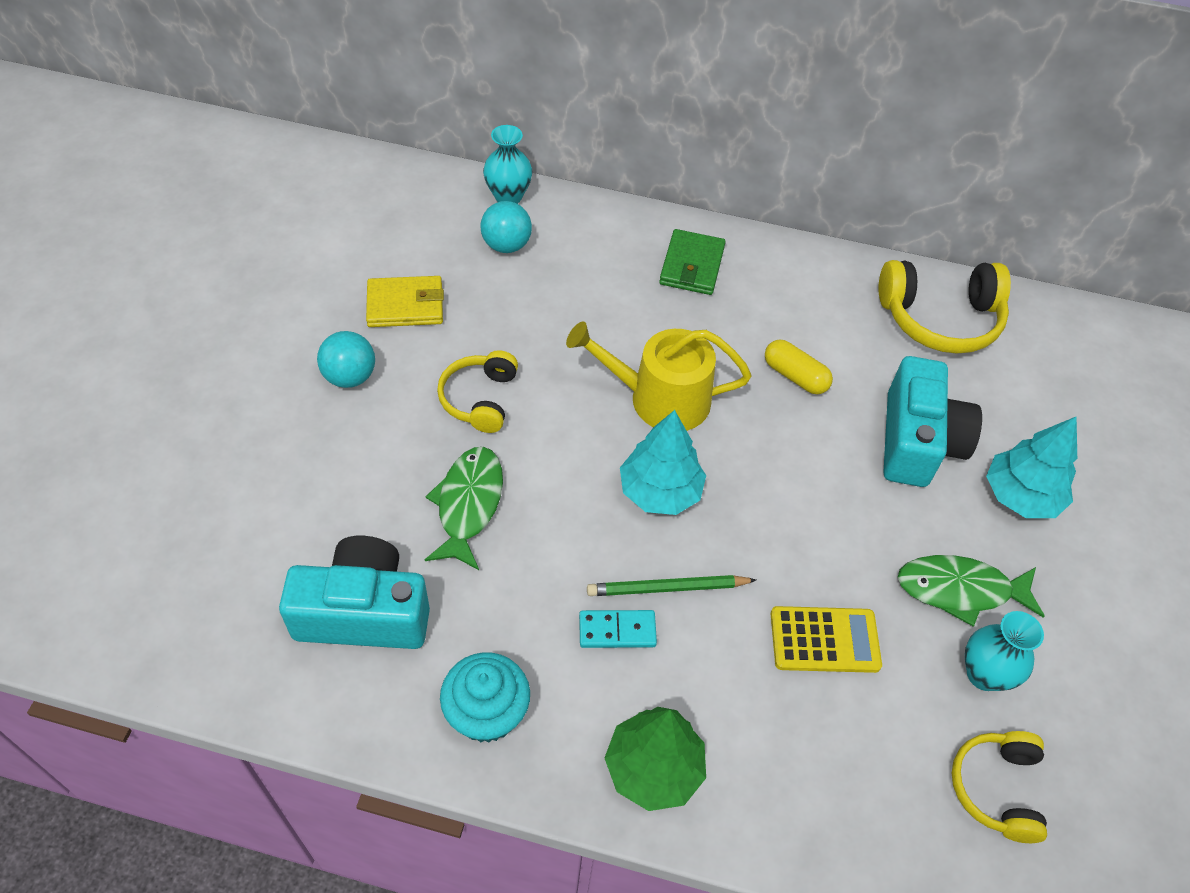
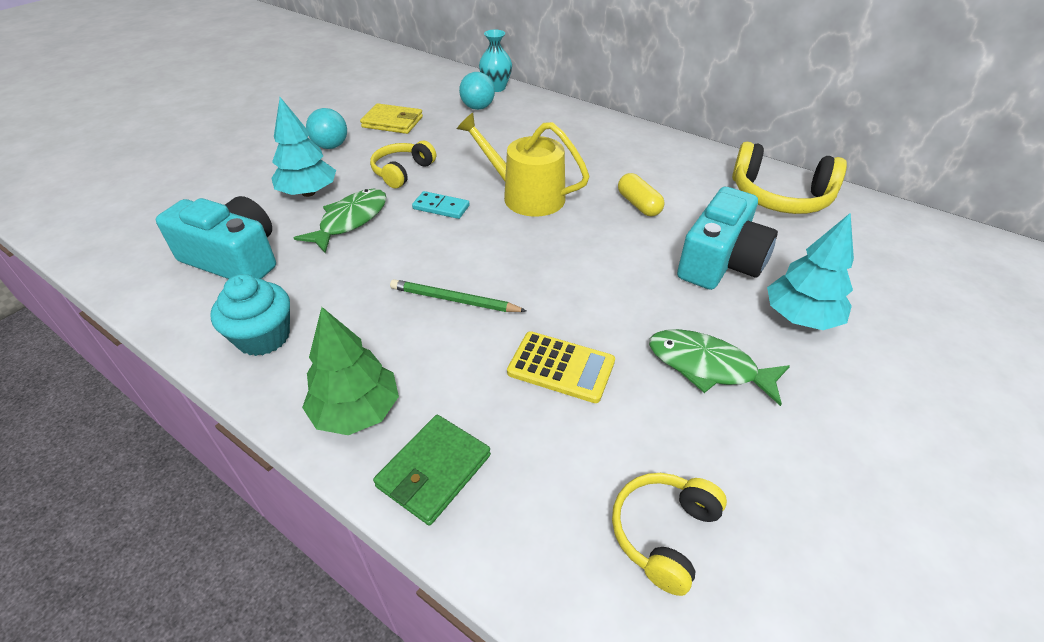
camera: 25 degrees right, 10 degrees down
(617, 630) = (397, 315): turquoise domino -> turquoise domino (441, 207)
(660, 491) = (490, 244): turquoise tree -> turquoise tree (308, 192)
(692, 265) = (597, 137): green wallet -> green wallet (434, 471)
(984, 674) = (699, 435): turquoise vase -> none

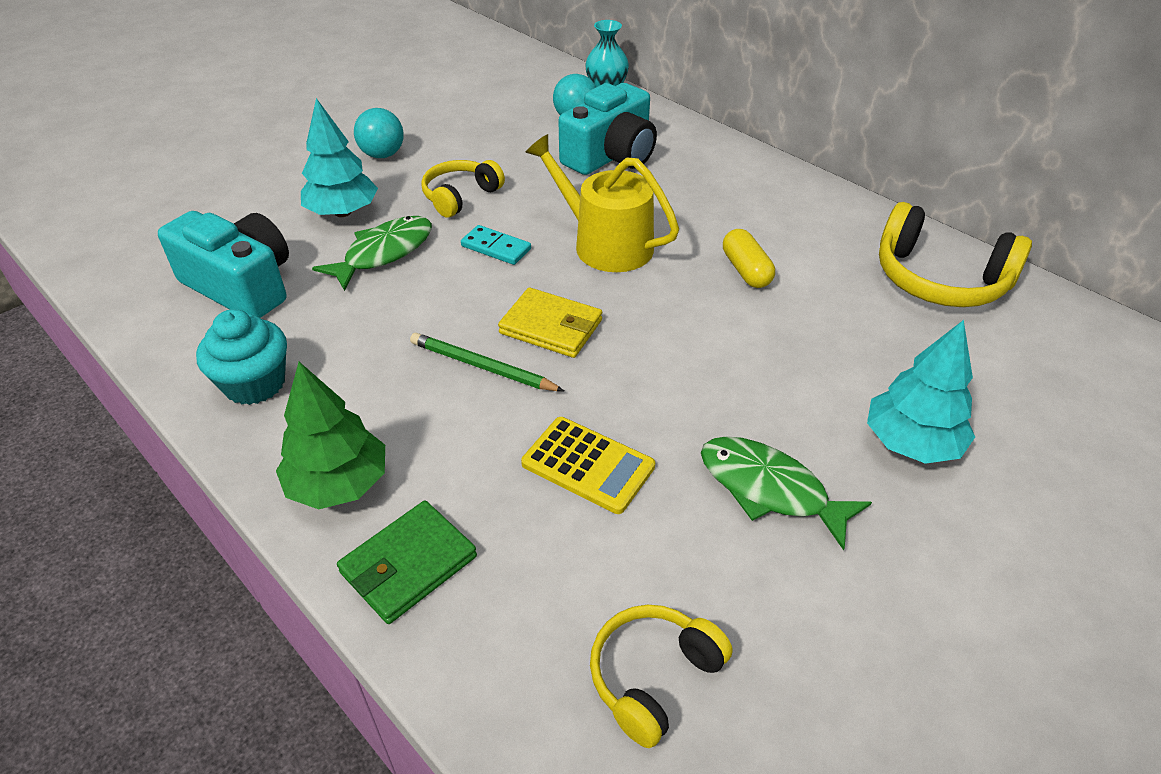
camera: 10 degrees right, 0 degrees up
(392, 122) = (464, 129): yellow wallet -> yellow wallet (551, 326)
(720, 262) = (829, 358): turquoise camera -> turquoise camera (611, 156)

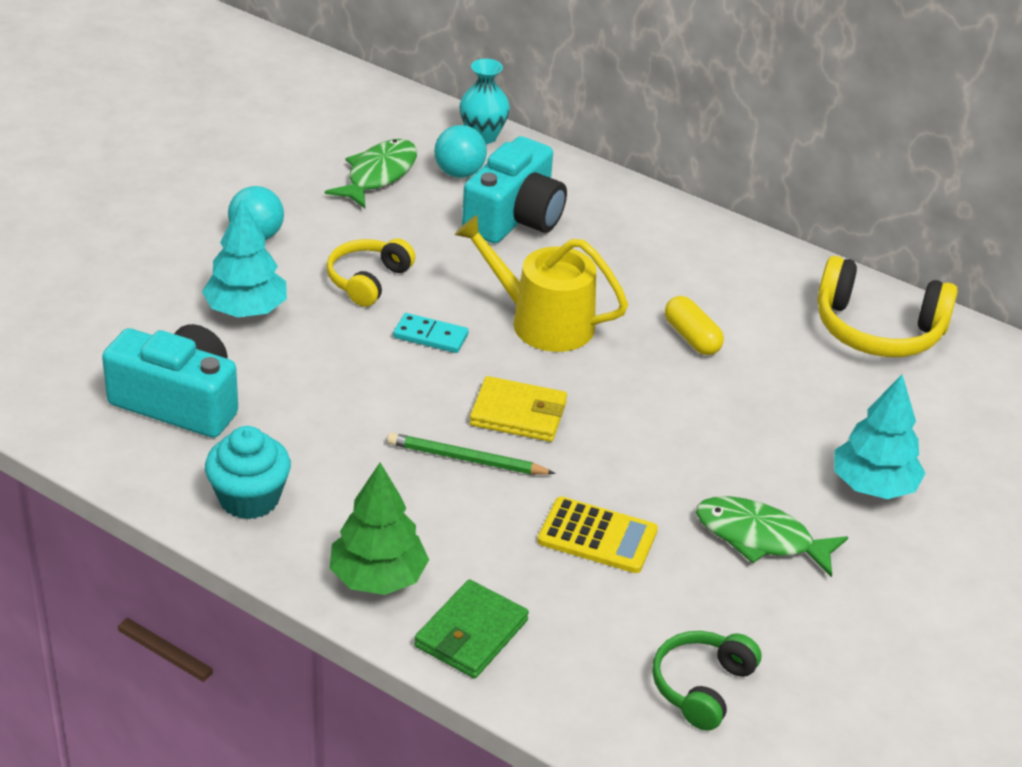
camera: 15 degrees left, 5 degrees down
(384, 253) = (314, 353): green fish -> green fish (378, 175)
(653, 677) = (701, 687): yellow headphones -> green headphones

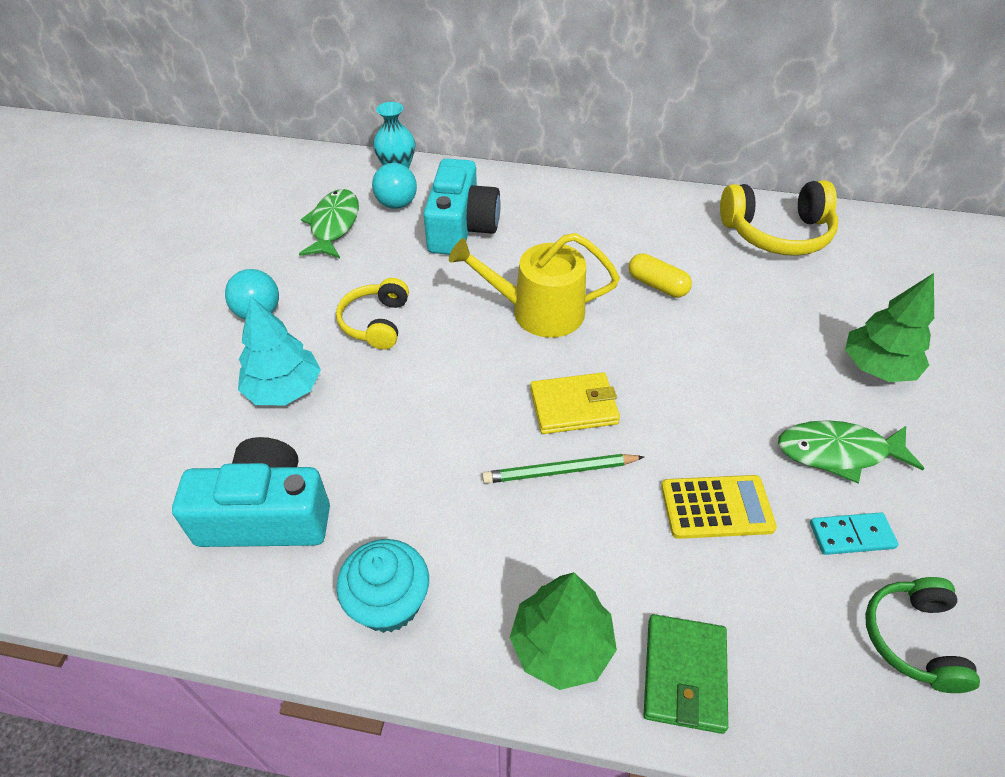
camera: 20 degrees left, 10 degrees up
(430, 336) = (457, 357): turquoise domino -> turquoise domino (851, 535)
(873, 486) = (877, 367): turquoise tree -> green tree

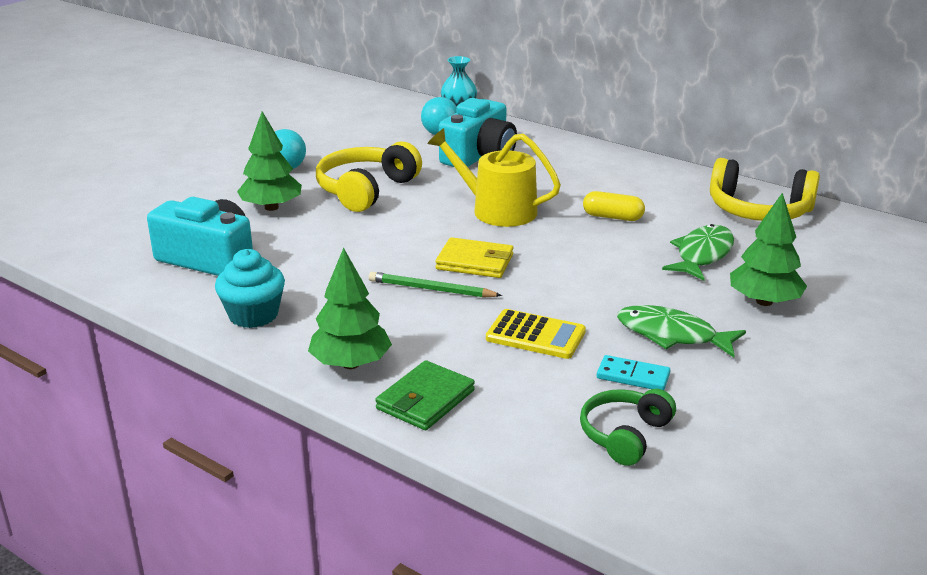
camera: 25 degrees right, 20 degrees down
(284, 389) = (271, 207): turquoise tree -> green tree
(334, 225) = (381, 136): green fish -> green fish (702, 255)
(376, 322) = (366, 190): yellow headphones -> yellow headphones, size x1.58
(657, 285) = (612, 217): yellow capsule -> yellow capsule turned 45 degrees counterclockwise

